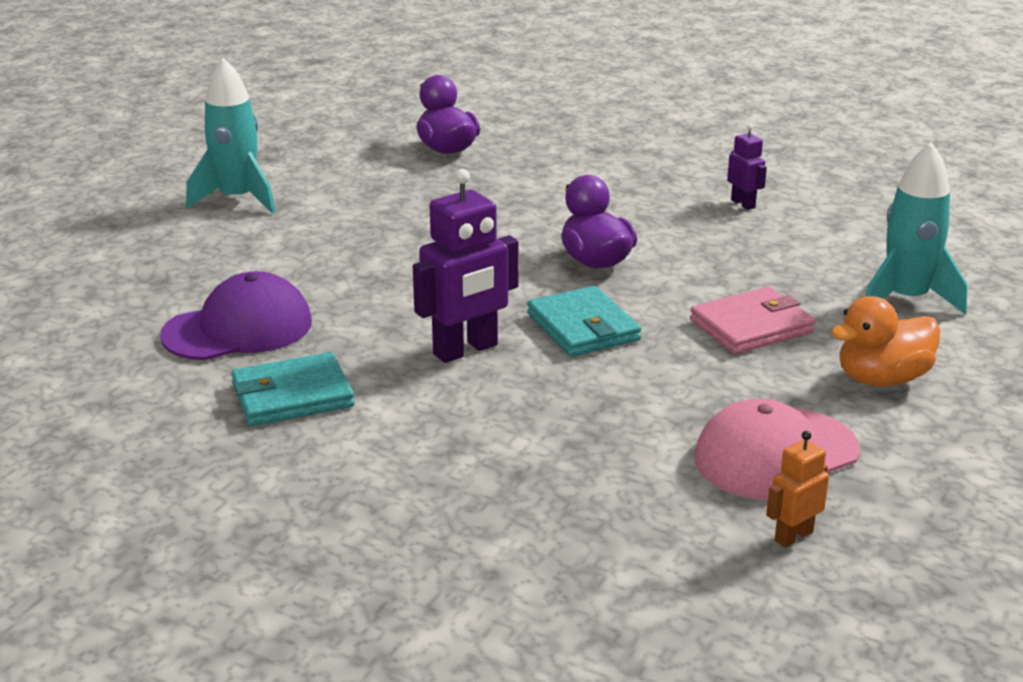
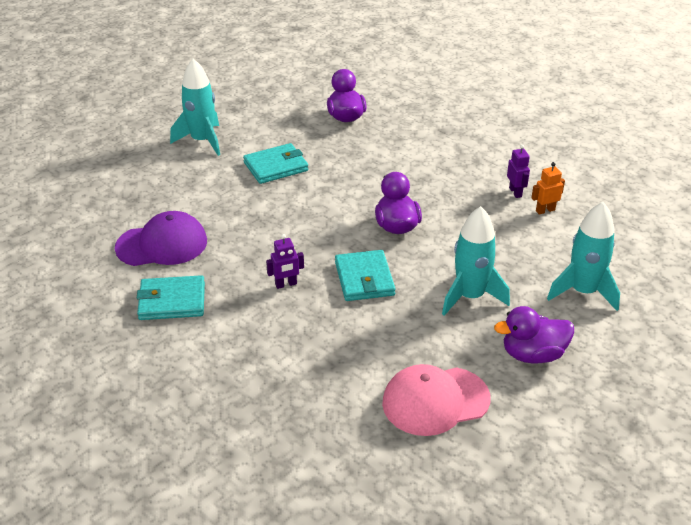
camera: 15 degrees right, 10 degrees up
(371, 216) = (276, 166): none -> turquoise wallet
(466, 350) = (286, 284): purple robot -> purple robot, size x0.53
(751, 326) = (470, 296): pink wallet -> turquoise rocket
(793, 536) = (415, 465): orange robot -> orange robot (545, 210)
(882, 379) = (533, 354): orange duck -> purple duck

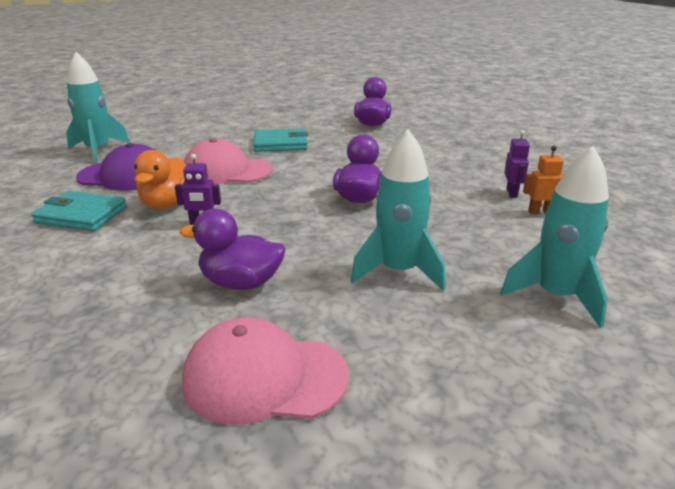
camera: 20 degrees right, 10 degrees down
(202, 141) = (235, 122): turquoise rocket -> turquoise rocket (98, 150)
(236, 270) = (167, 204): none -> orange duck
(255, 217) = (227, 171): none -> pink cap
(364, 279) = (287, 233): turquoise wallet -> none
(533, 354) = (444, 353): purple duck -> purple duck (241, 283)

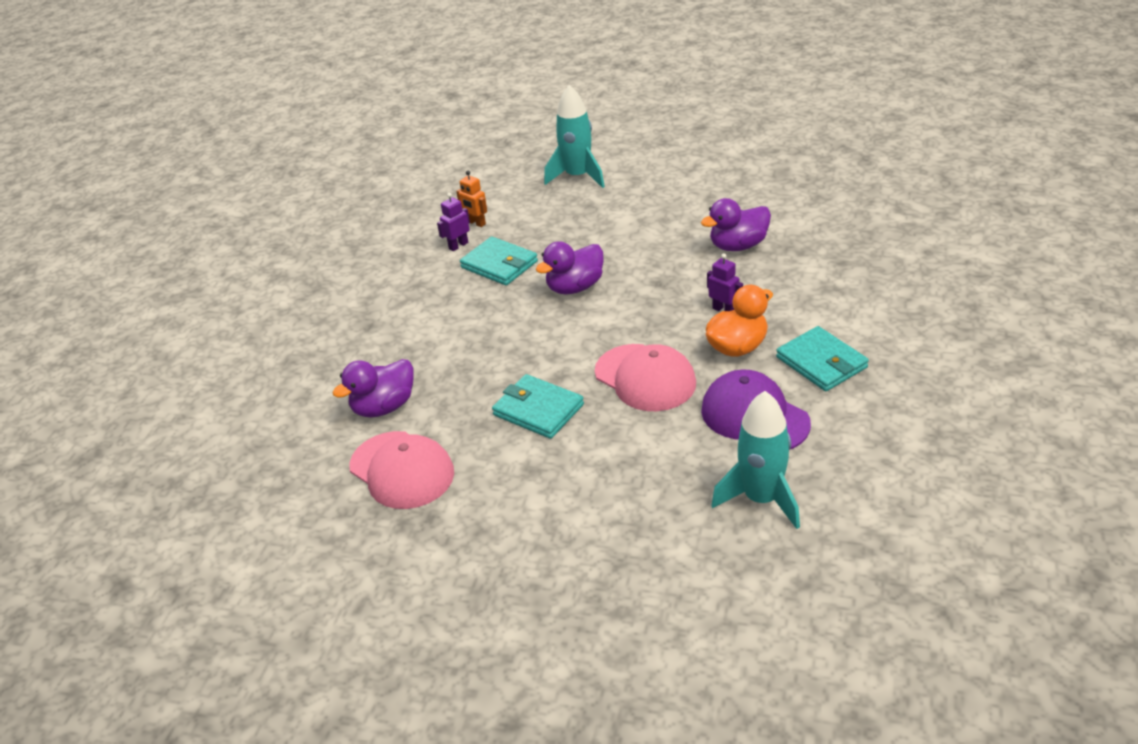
camera: 135 degrees left, 10 degrees up
(241, 283) = (738, 246): purple duck -> purple duck turned 105 degrees clockwise
(264, 377) = (768, 194): pink cap -> pink cap (402, 470)
(398, 271) = (636, 218): turquoise rocket -> none
(450, 192) = (499, 264): none -> turquoise wallet

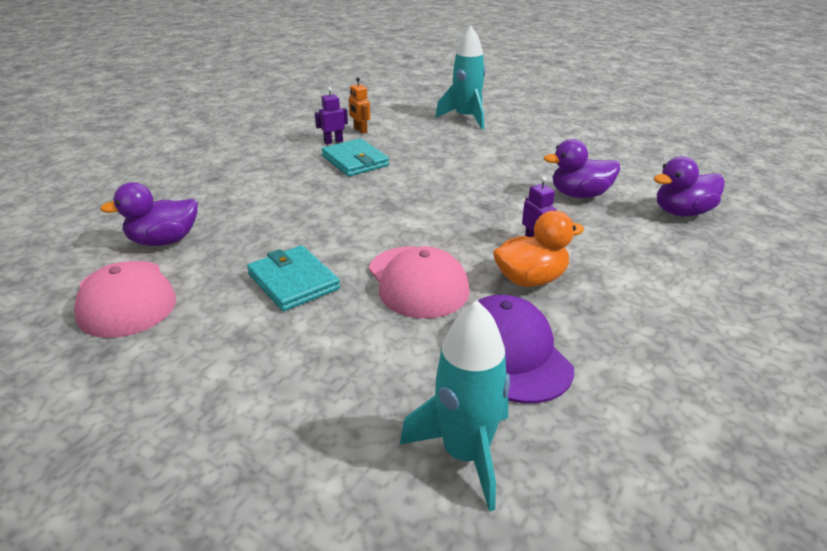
camera: 15 degrees right, 5 degrees down
(575, 287) = (406, 191): purple duck -> purple duck (682, 212)
(821, 362) = (617, 318): turquoise wallet -> none

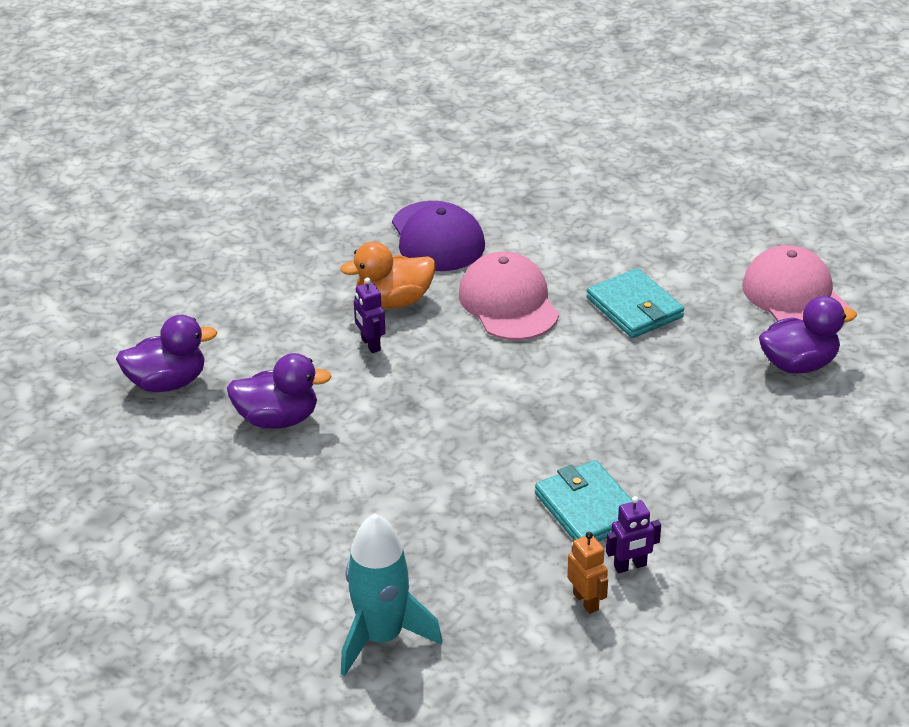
camera: 175 degrees left, 5 degrees up
(465, 454) = (488, 180): turquoise rocket -> none

